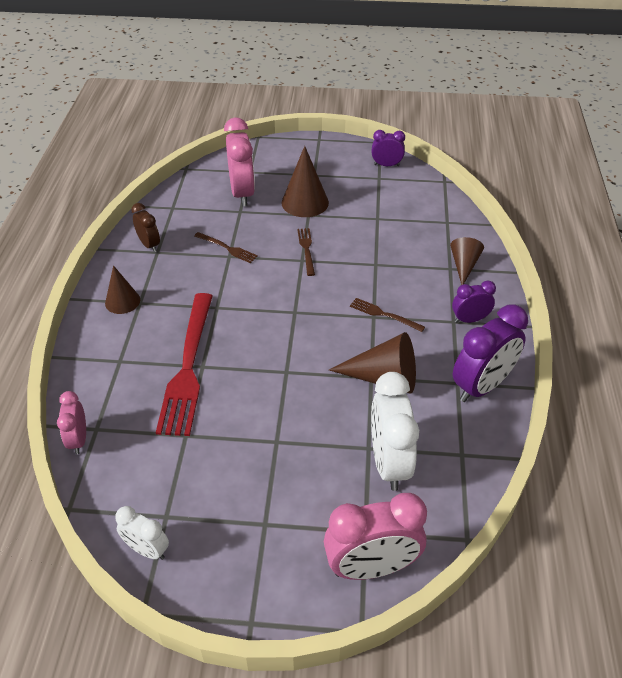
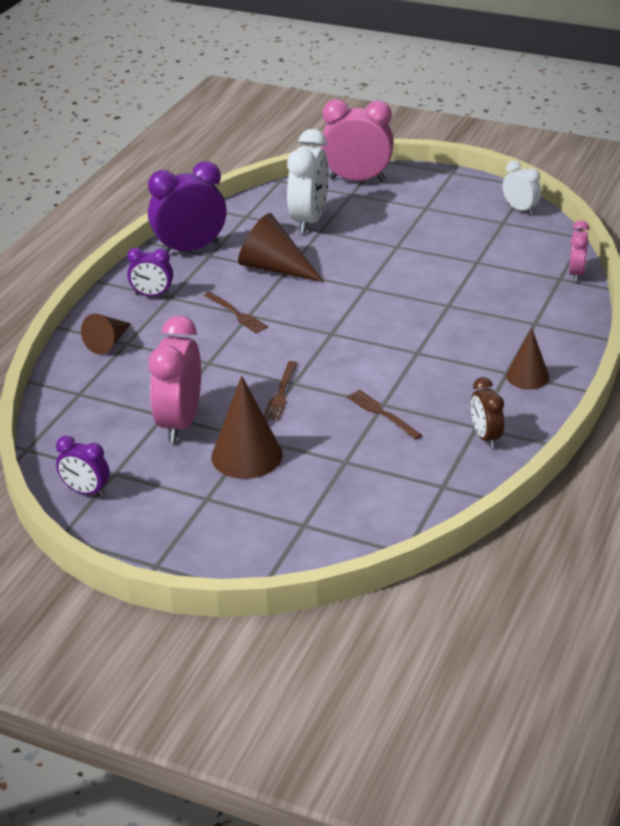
camera: 160 degrees left, 10 degrees down
(188, 367) = (463, 306): red fork -> none
(242, 193) = (330, 488): pink clock -> pink clock (180, 423)

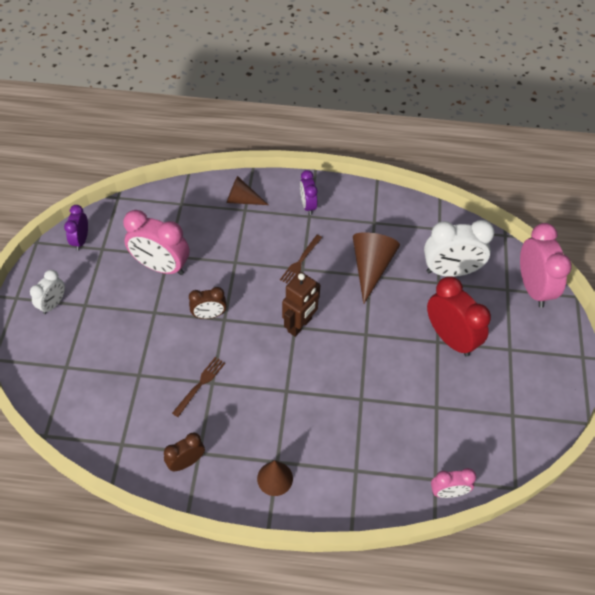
camera: 70 degrees right, 20 degrees up
(180, 423) = (161, 267): pink clock -> pink clock turned 150 degrees counterclockwise
(190, 249) = (377, 208): purple clock -> none
(247, 456) = (133, 314): brown cone -> none
(281, 393) = (209, 315): brown fork -> brown clock
(331, 329) = (300, 325): none -> brown robot
(396, 237) = (450, 338): none -> red clock
(520, 209) = (542, 425): white clock -> white clock (53, 304)

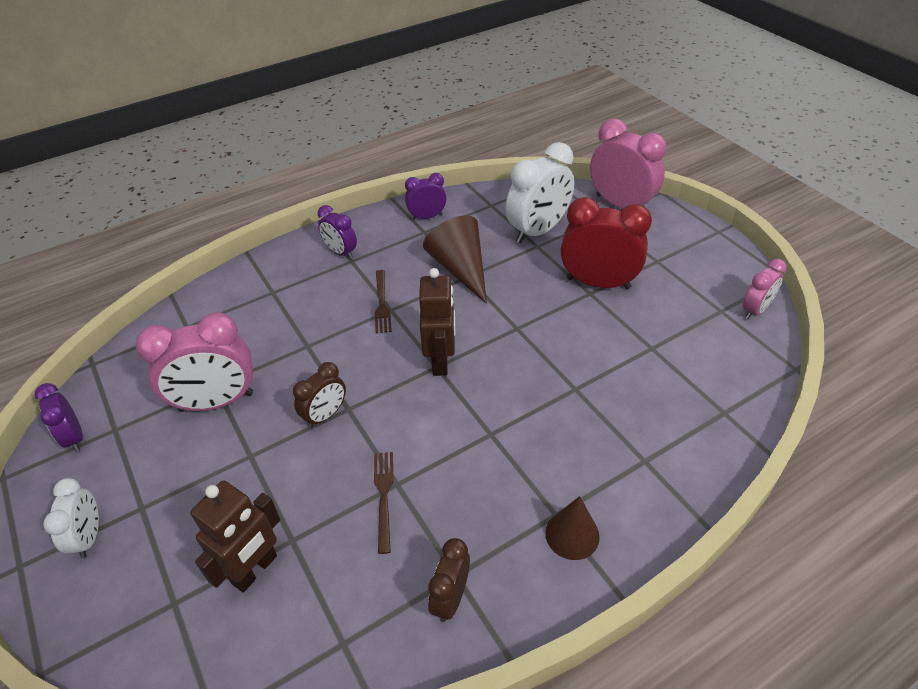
camera: 35 degrees left, 10 degrees down
(111, 377) = (255, 570): none -> brown robot
(242, 200) = (261, 285): brown cone -> none
(386, 211) = (427, 217): none -> purple clock
(448, 492) = (748, 415): pink clock -> pink clock (755, 310)

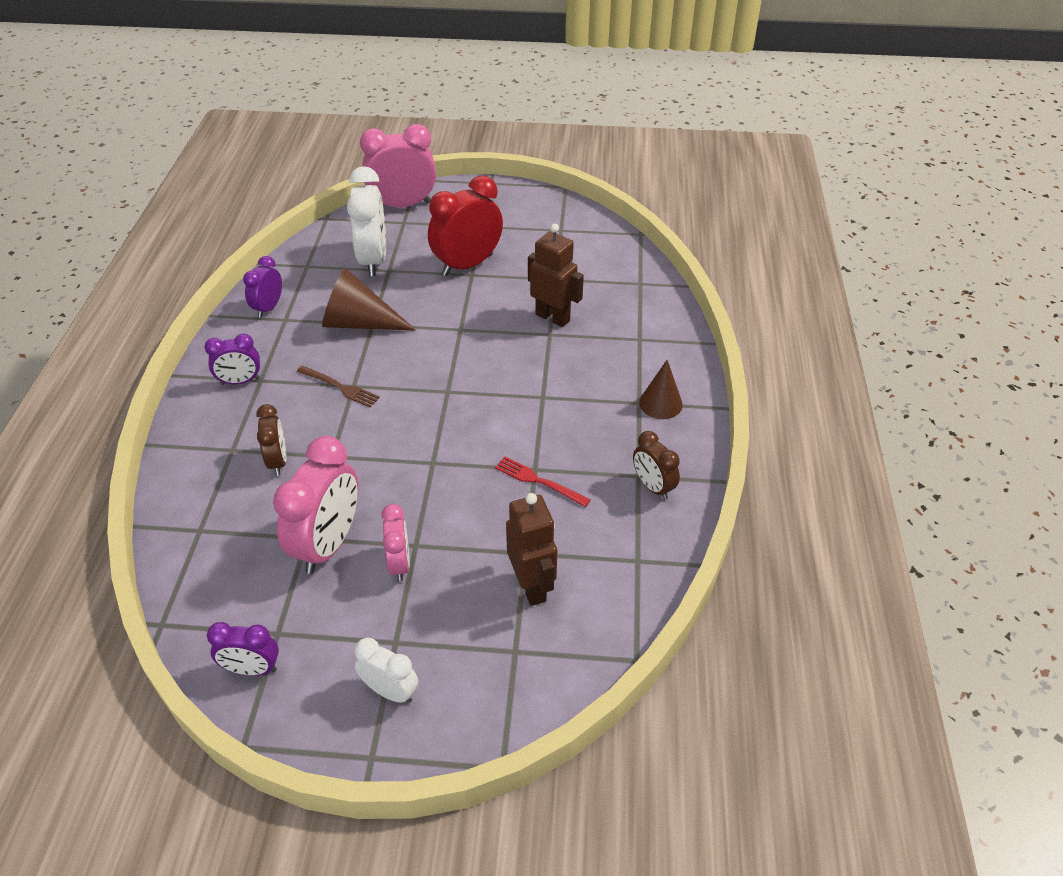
camera: 55 degrees left, 0 degrees up
(325, 415) = (424, 479): brown clock -> brown clock (278, 461)
(384, 496) = (538, 481): brown fork -> red fork
(440, 361) = (445, 386): brown robot -> brown robot (553, 317)
(755, 310) = (578, 216): pink clock -> pink clock (399, 563)

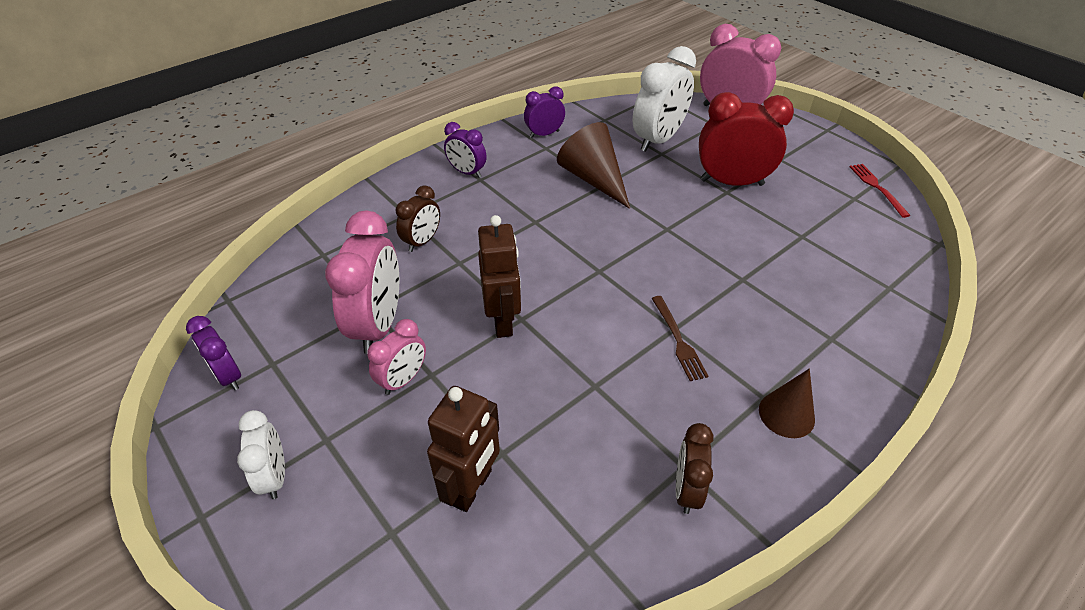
camera: 45 degrees right, 0 degrees up
(328, 544) = (378, 325): pink clock -> pink clock turned 60 degrees counterclockwise
(340, 387) = (524, 217): brown fork -> brown fork (678, 340)
(538, 481) = (585, 399): red fork -> red fork (877, 188)
(553, 317) = (762, 267): brown robot -> brown robot (503, 321)

